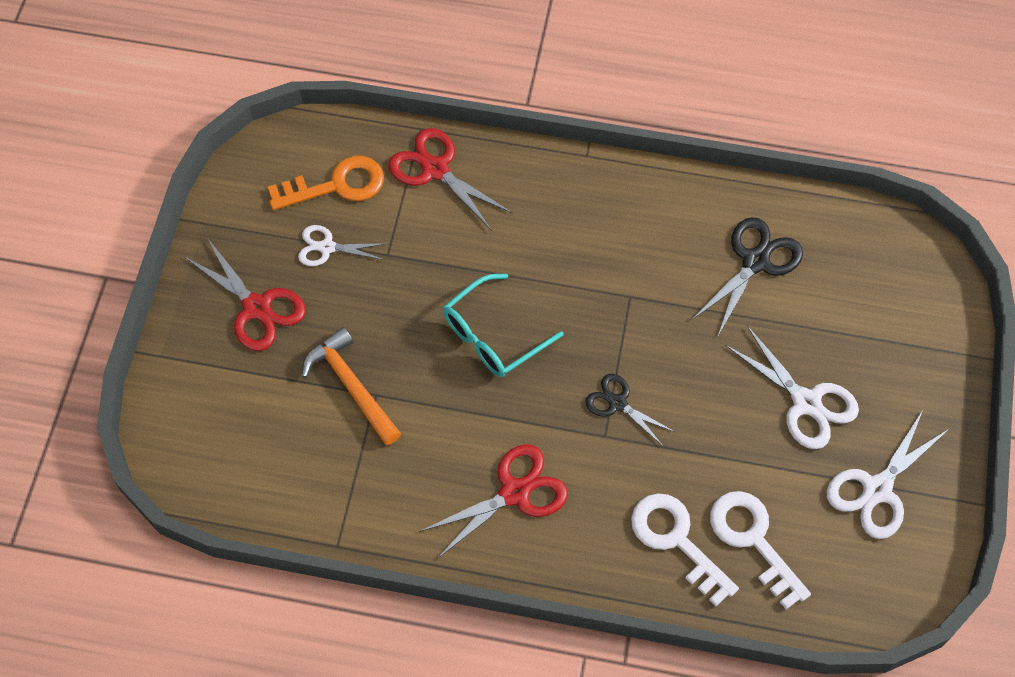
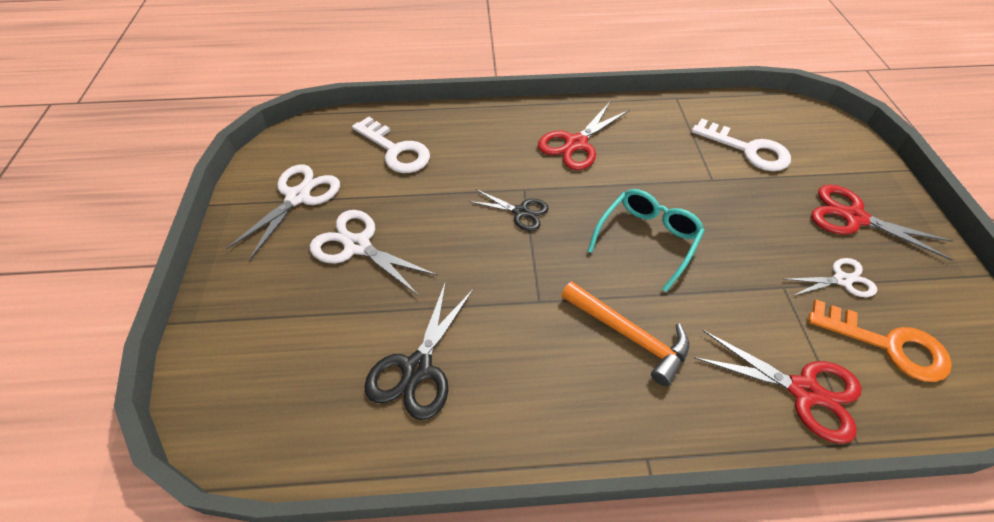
camera: 165 degrees right, 10 degrees down
(336, 185) = (887, 345): orange key -> orange key turned 120 degrees counterclockwise
(351, 386) = (735, 181): orange hammer -> orange hammer (629, 335)
(676, 541) = (451, 140): white key -> white key (747, 149)

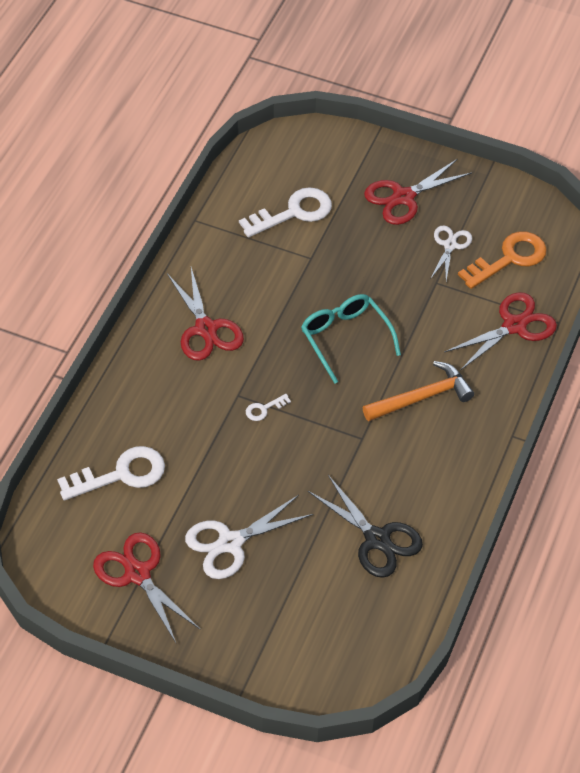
camera: 65 degrees left, 0 degrees up
(298, 197) = (137, 574): white scissors -> red scissors
(521, 212) = (264, 409): black scissors -> white key

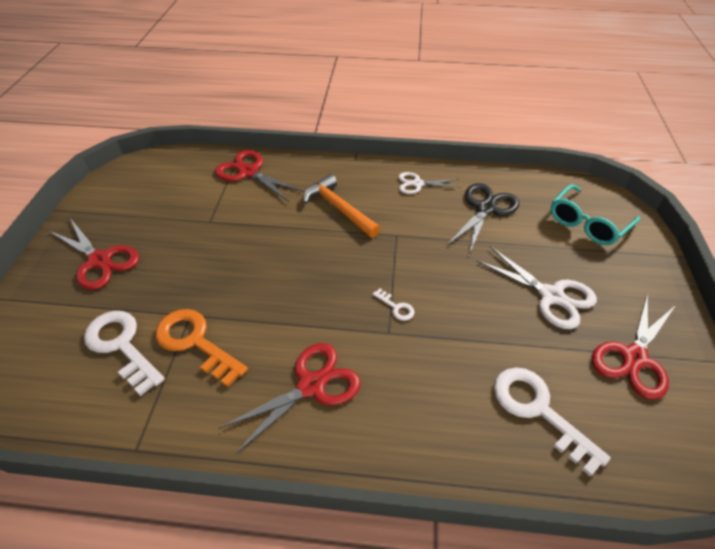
camera: 105 degrees left, 5 degrees down
(345, 338) = (290, 267): turquoise glasses -> turquoise glasses (587, 223)
(450, 245) = (163, 220): white scissors -> white scissors (417, 184)
(509, 259) = (176, 184): orange key -> orange key (195, 342)

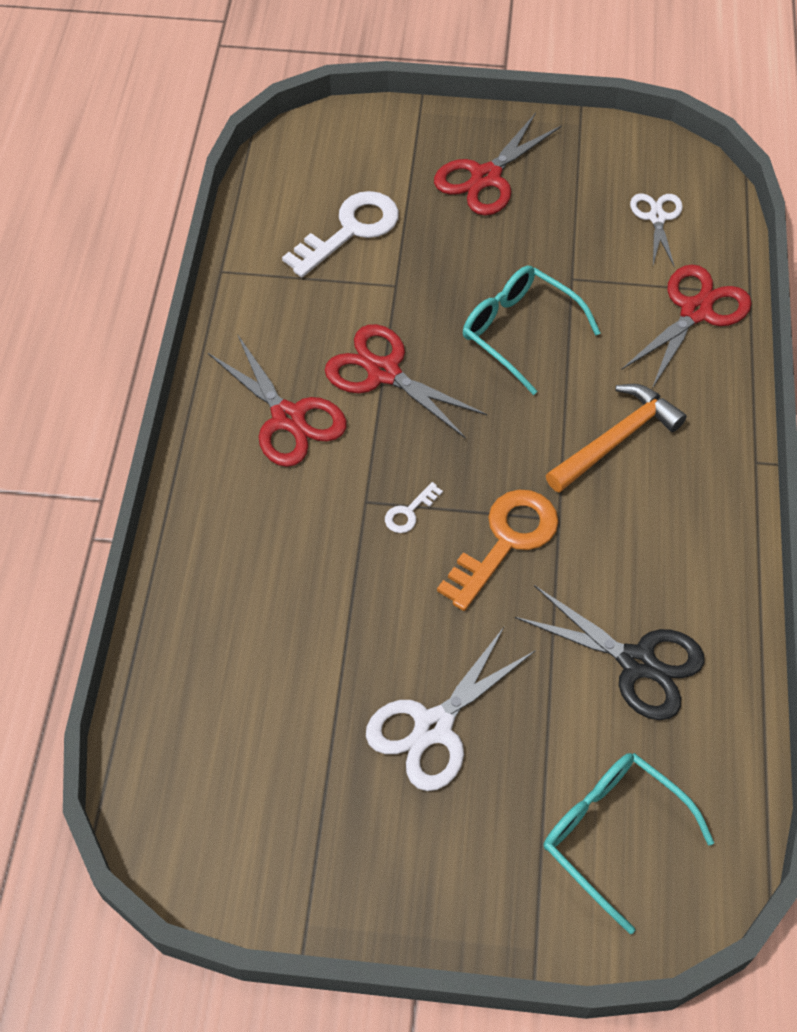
camera: 90 degrees right, 10 degrees up
(195, 342) = (353, 297): orange key -> orange key (505, 541)
(249, 247) = (519, 331): none -> turquoise glasses
(417, 184) = (695, 558): white scissors -> white scissors (656, 217)
(538, 411) = (239, 665): white key -> none
(634, 358) = (314, 815): red scissors -> red scissors (383, 372)

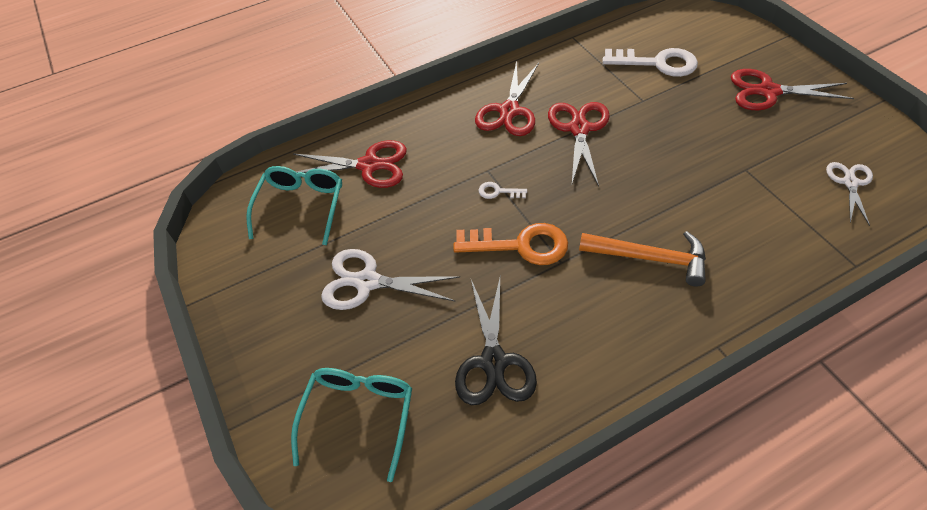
camera: 60 degrees right, 5 degrees down
(519, 331) = (675, 168): turquoise glasses -> turquoise glasses (301, 206)
(656, 217) = (850, 182): white scissors -> white scissors turned 45 degrees counterclockwise
(695, 311) = (801, 244): red scissors -> red scissors (369, 165)

